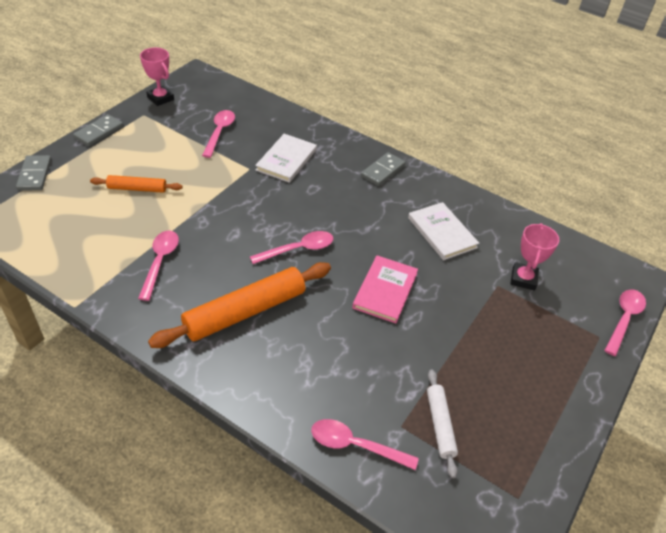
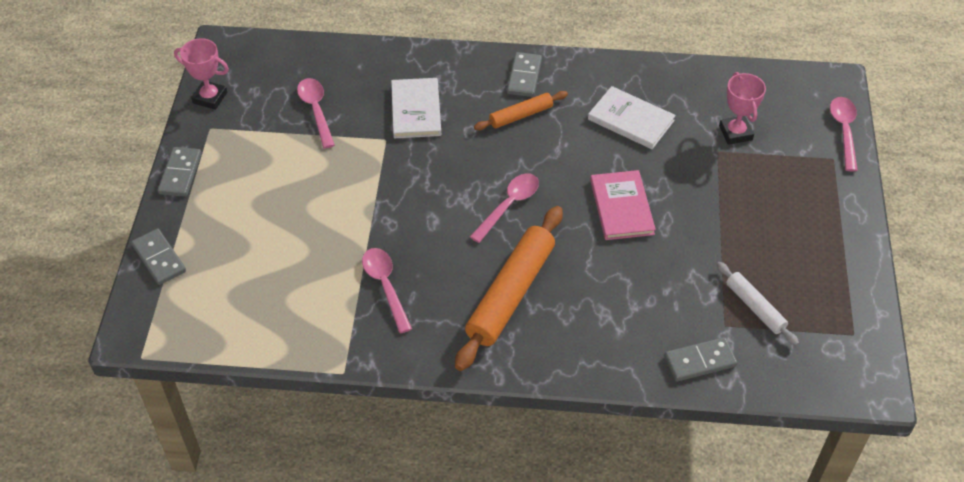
camera: 25 degrees left, 5 degrees up
(137, 189) = (288, 220): orange rolling pin -> orange rolling pin (521, 115)
(355, 445) = (700, 361): pink spoon -> grey domino

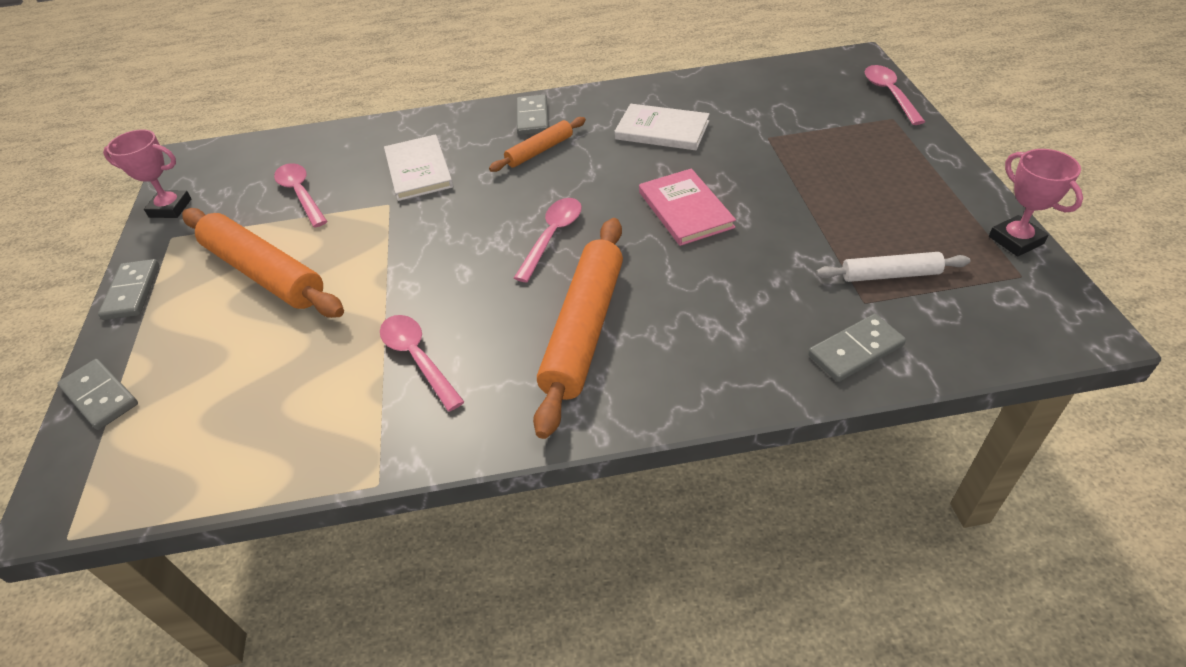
camera: 10 degrees left, 5 degrees down
(281, 182) = (264, 273): none -> orange rolling pin
(735, 133) = (778, 118): pink trophy -> pink trophy (1015, 240)
(755, 307) = (890, 275): white rolling pin -> white rolling pin turned 45 degrees counterclockwise

